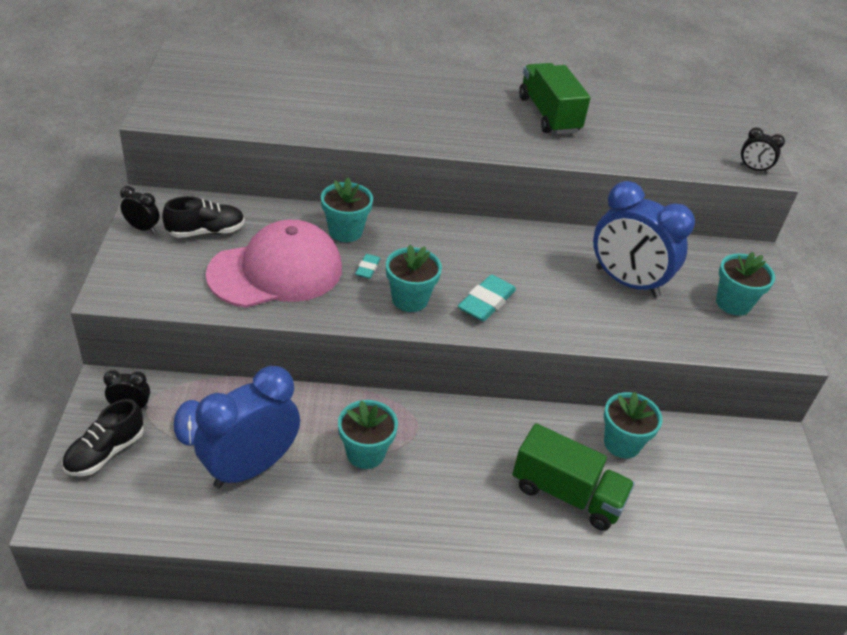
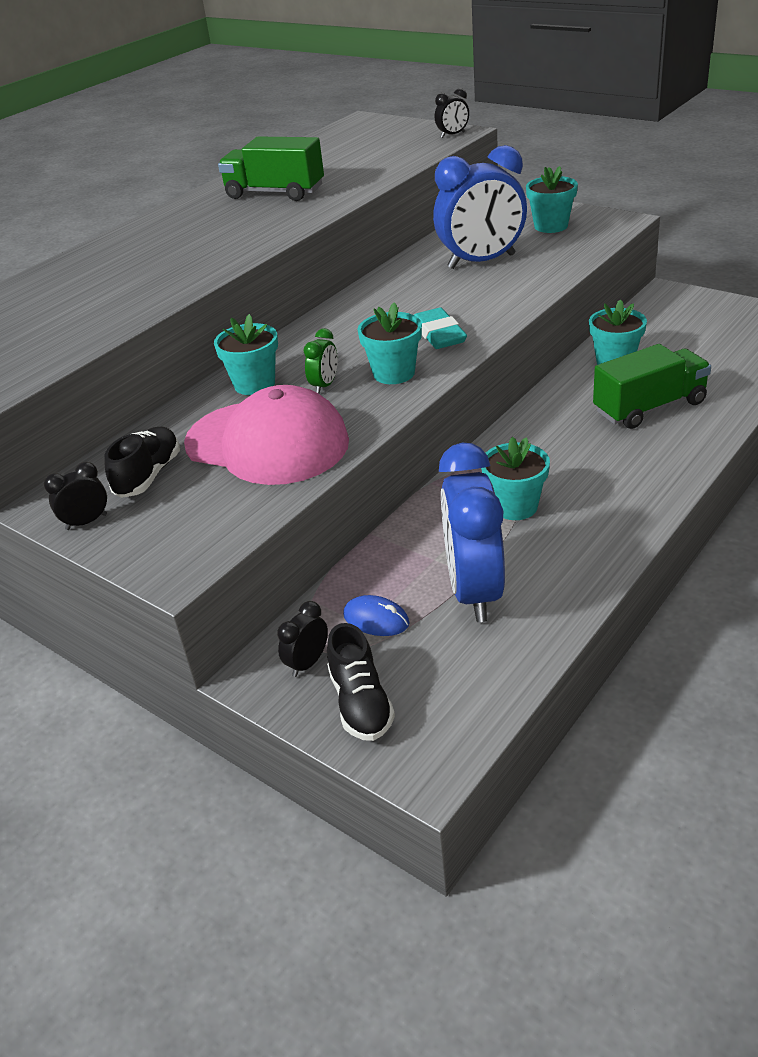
camera: 45 degrees left, 5 degrees down
(276, 271) = (267, 443): pink cap -> pink cap turned 105 degrees clockwise
(367, 268) = (325, 385): turquoise eraser -> green clock

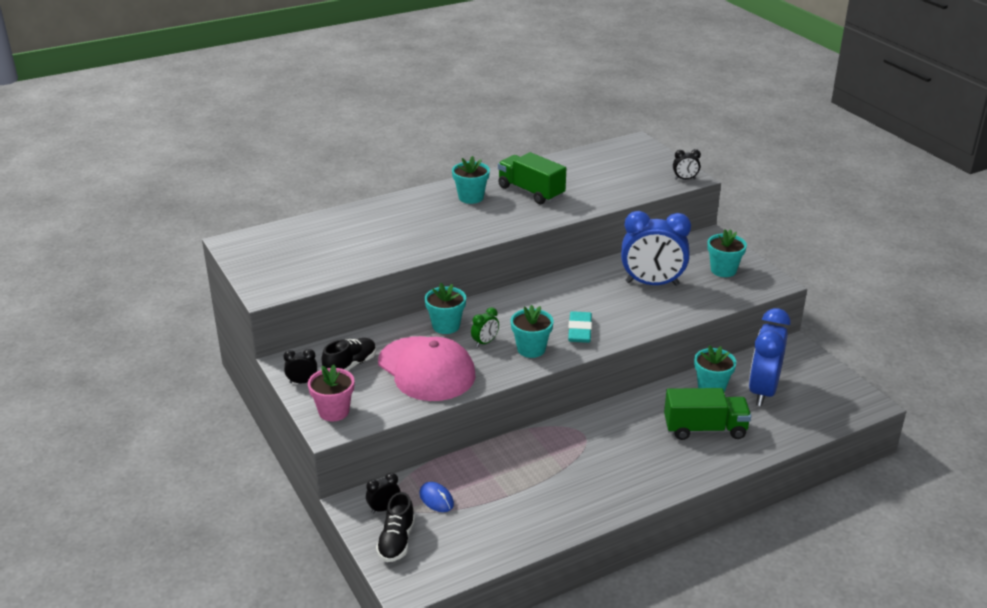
camera: 20 degrees right, 5 degrees down
(165, 545) = (334, 411): none -> pink flower pot
(474, 591) = (501, 504): blue clock -> blue clock (763, 391)
(515, 506) = (565, 463): turquoise flower pot -> turquoise flower pot (471, 197)

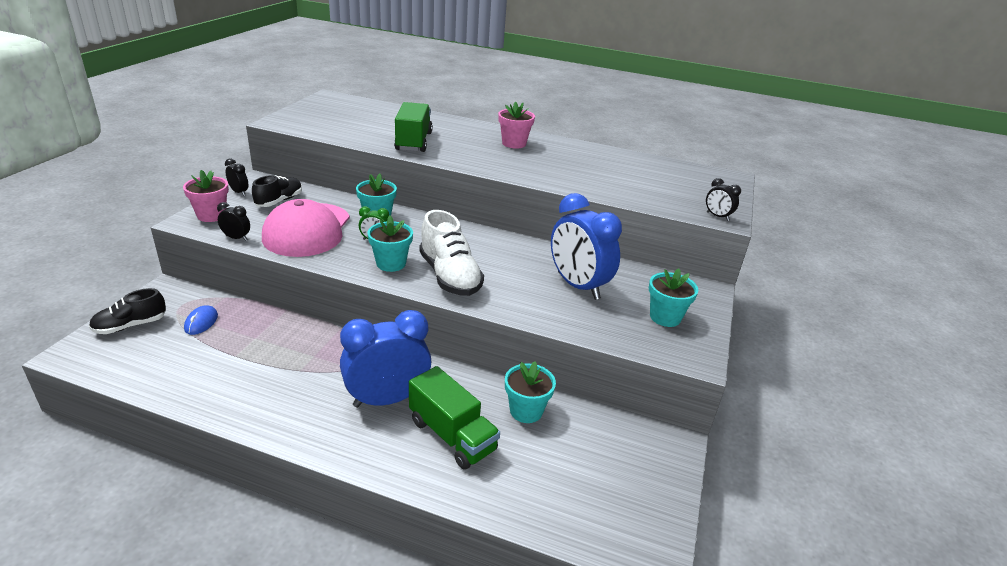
camera: 45 degrees right, 0 degrees up
(350, 365) = (279, 201): black shoe -> black shoe turned 60 degrees counterclockwise
(384, 508) = (170, 303): black clock -> black clock (236, 238)
(471, 197) = (514, 143): turquoise flower pot -> pink flower pot
(531, 192) = (563, 161): green truck -> green truck (413, 141)
(579, 330) = (449, 276): turquoise eraser -> white shoe
(763, 391) = (565, 451): blue clock -> blue clock (387, 399)

